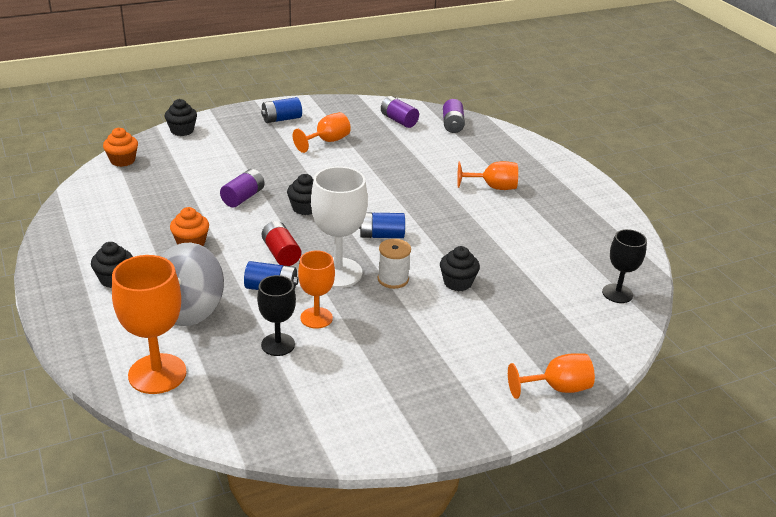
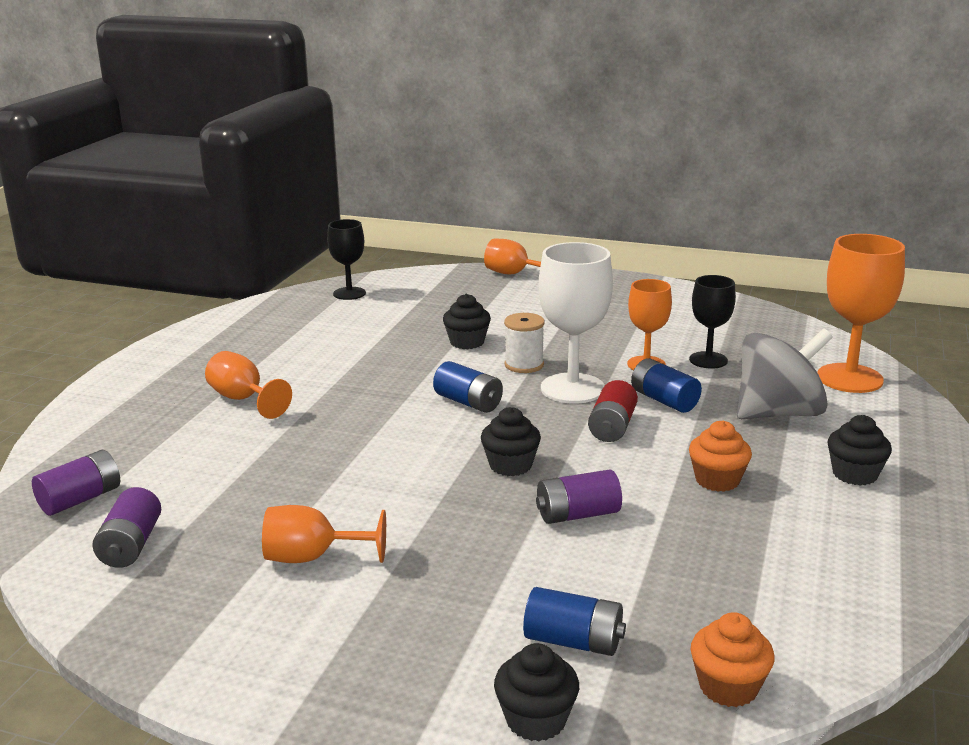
camera: 135 degrees left, 10 degrees down
(281, 119) = (305, 650): blue battery -> blue battery (573, 641)

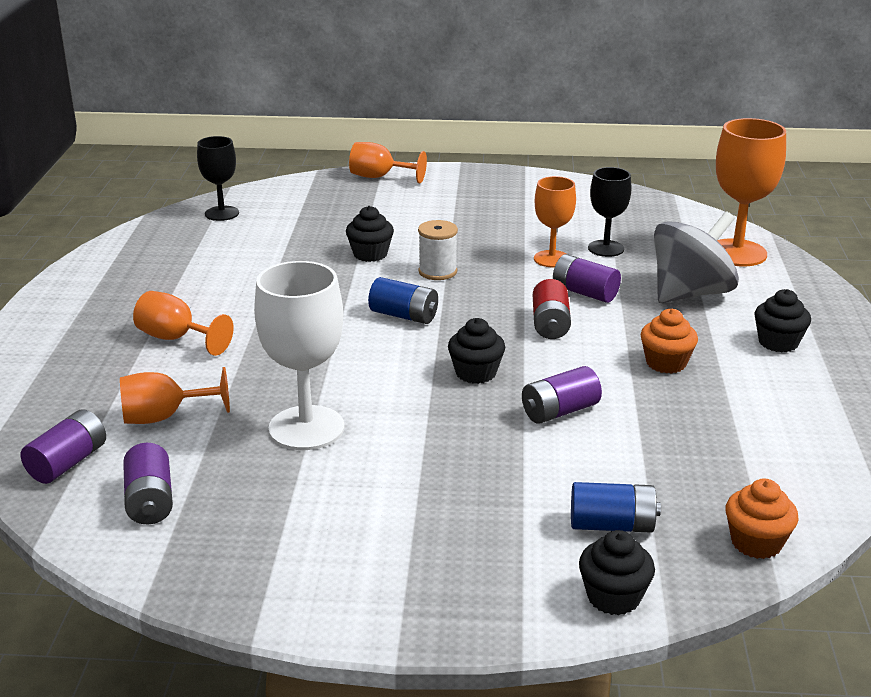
camera: 15 degrees left, 5 degrees up
(312, 557) = (337, 486): orange goblet -> orange goblet (164, 417)
(572, 388) = (495, 290): white goblet -> white goblet (306, 428)
(664, 400) = (584, 293): blue battery -> purple battery

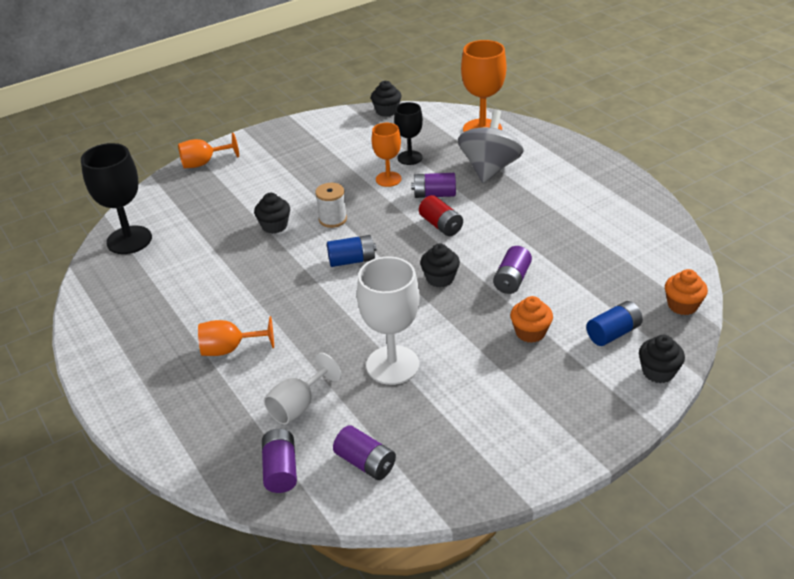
camera: 35 degrees left, 10 degrees up
(164, 417) = (298, 406): orange goblet -> white goblet
(222, 213) = (129, 240): black goblet -> black goblet, size x1.62
(666, 363) = (528, 221): orange cupcake -> orange cupcake (530, 332)
(778, 342) = (566, 180): black cupcake -> black cupcake (386, 111)

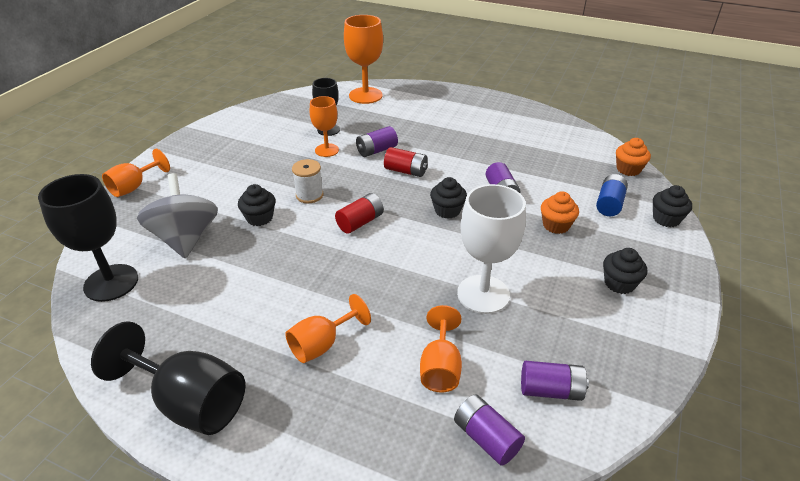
camera: 35 degrees left, 0 degrees up
(112, 349) = (189, 402): none -> black goblet
(298, 406) = (440, 367): white goblet -> orange goblet
(352, 260) = (360, 222): blue battery -> red battery
(386, 111) = (274, 101): black cupcake -> black cupcake (619, 283)
(489, 169) = (400, 120): grey spinning top -> grey spinning top (185, 238)

